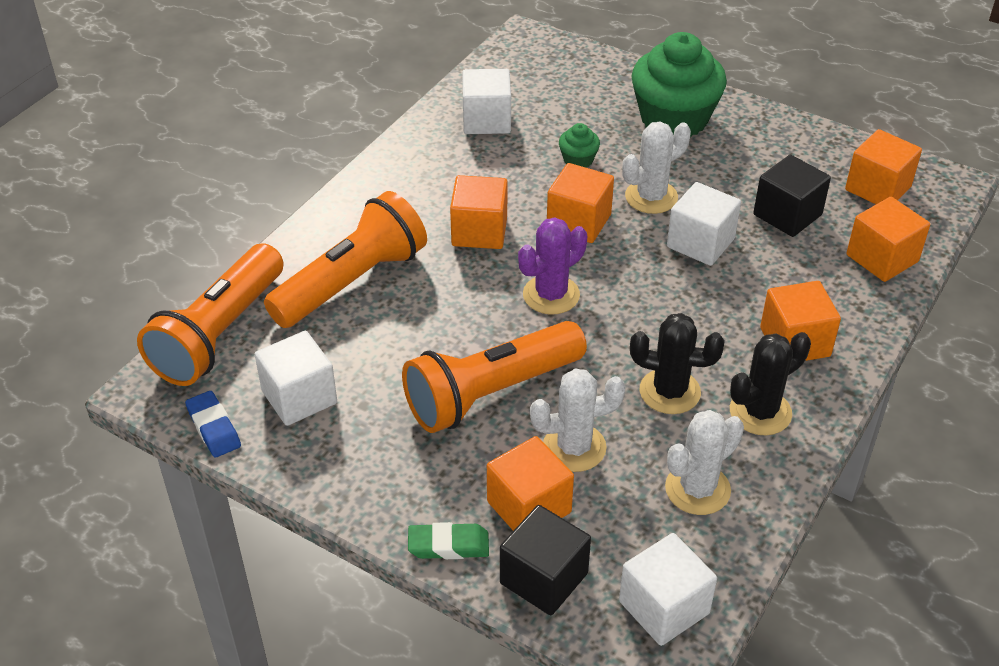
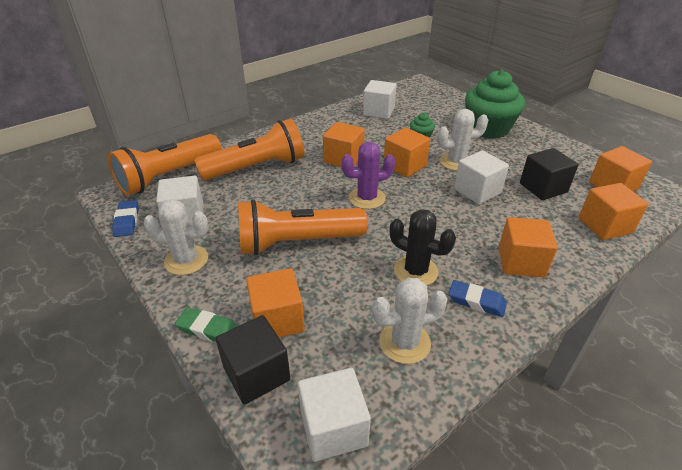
camera: 20 degrees right, 5 degrees down
(574, 447) = (331, 289): white cactus -> white cactus (186, 260)
(760, 412) = (476, 301): black cactus -> blue eraser

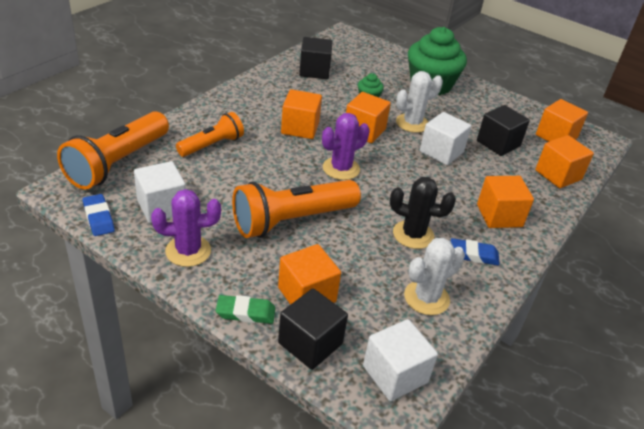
camera: 20 degrees left, 0 degrees up
(186, 260) = (188, 251): white cactus -> purple cactus
(257, 168) = (212, 145): orange flashlight -> orange flashlight, size x0.60
(378, 111) = (314, 71): white cube -> black cube

